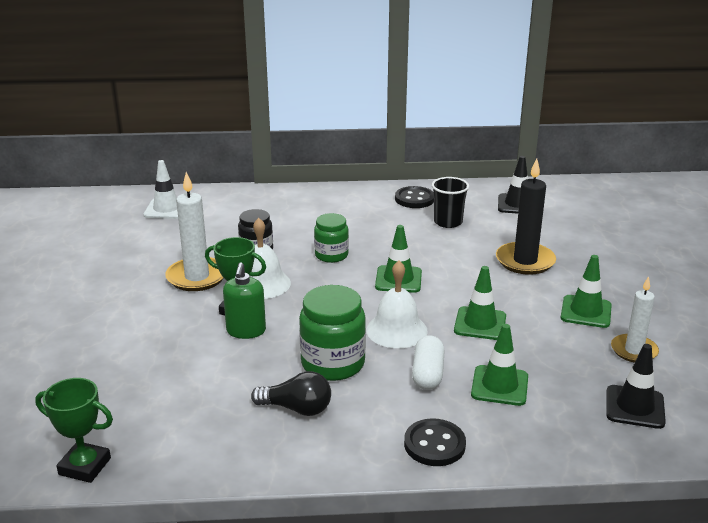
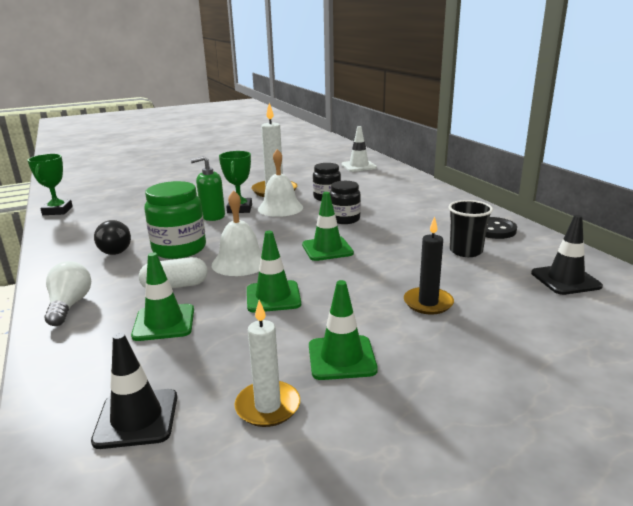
camera: 70 degrees right, 5 degrees down
(331, 255) = (344, 219): green jar -> black jar
(434, 444) = (69, 305): black button -> white light bulb
(525, 261) = (428, 303): black candle -> black candle, size x0.66

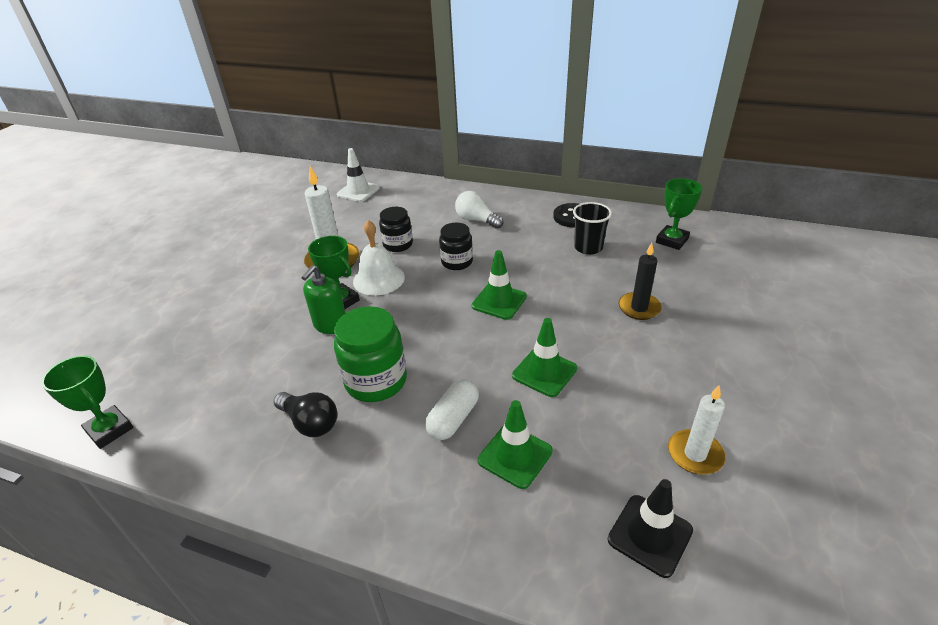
camera: 45 degrees left, 15 degrees up
(69, 305) = (401, 510): white light bulb -> white light bulb (477, 220)
(240, 262) = (459, 358): white bell -> none
(341, 358) = (668, 387): green traffic cone -> none
(565, 280) = (672, 240): black traffic cone -> green trophy

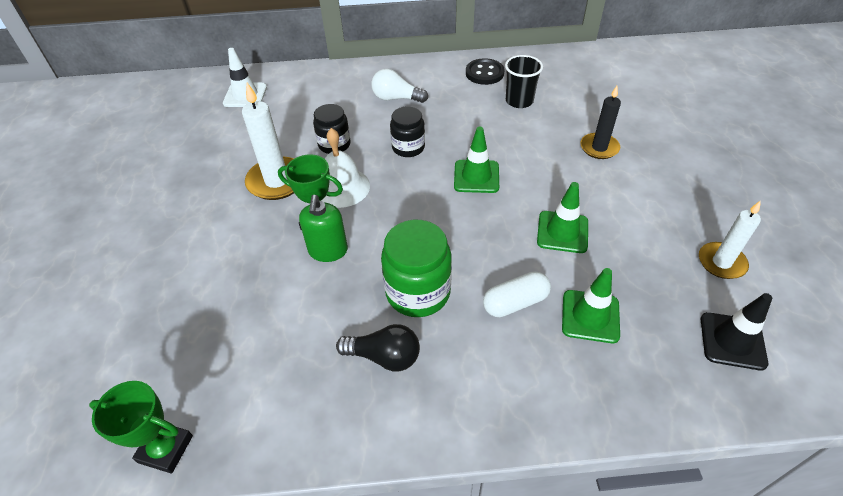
camera: 25 degrees left, 10 degrees up
(453, 418) = (515, 302): white capsule -> white capsule turned 60 degrees clockwise
(672, 240) = (584, 76): green trophy -> none

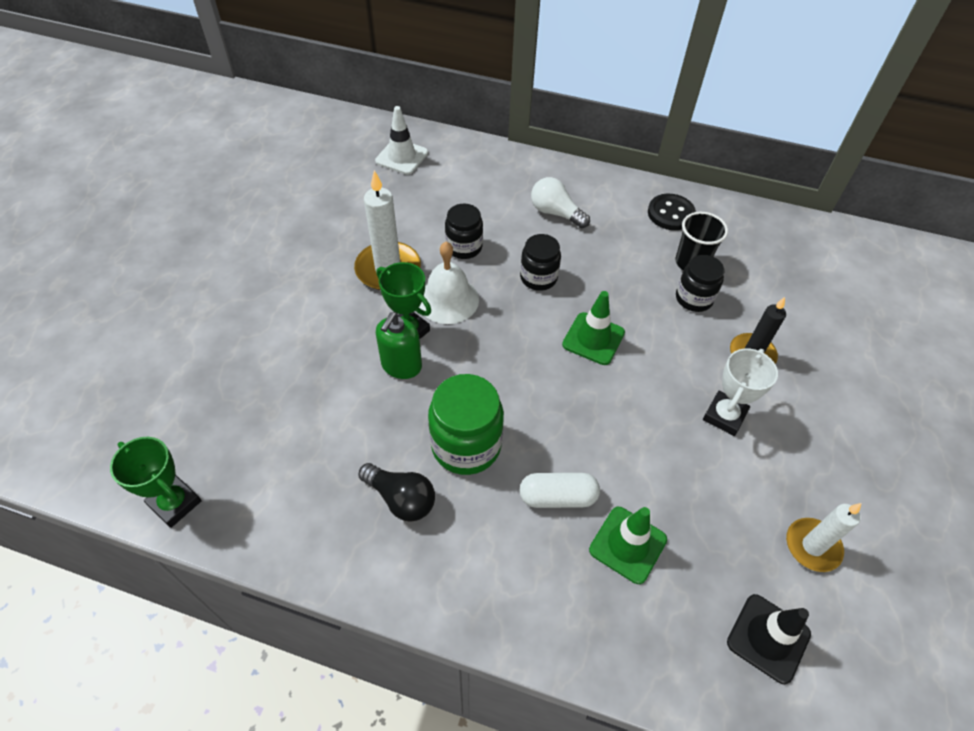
camera: 20 degrees right, 5 degrees up
(535, 124) = (694, 298): none -> black jar
(562, 232) = (651, 439): green traffic cone -> none
(605, 196) = (724, 416): none -> white trophy

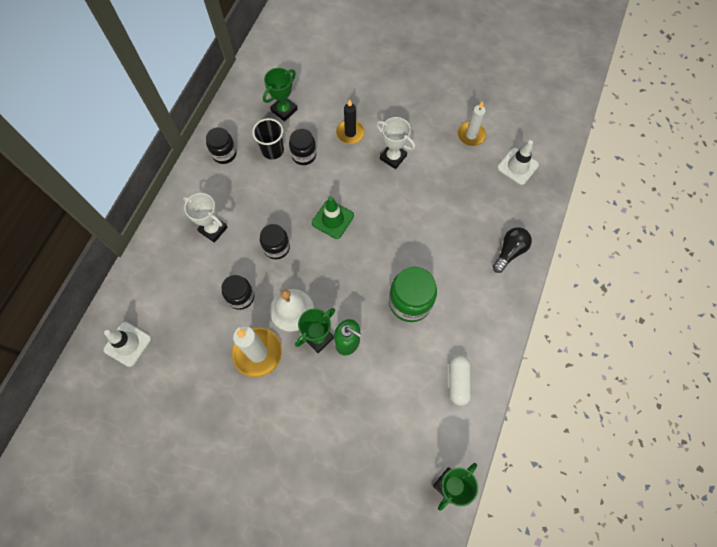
camera: 85 degrees left, 15 degrees up
(401, 498) = (446, 341): black light bulb -> black light bulb (509, 252)
(556, 213) = (213, 229): white light bulb -> white trophy
(557, 497) = (444, 253): white capsule -> white capsule (458, 381)
(627, 544) = (472, 221): green traffic cone -> none
(670, 214) = (224, 154): black button -> black jar
(764, 271) = (284, 110): none -> green trophy
(768, 638) = (517, 166): black traffic cone -> white traffic cone

